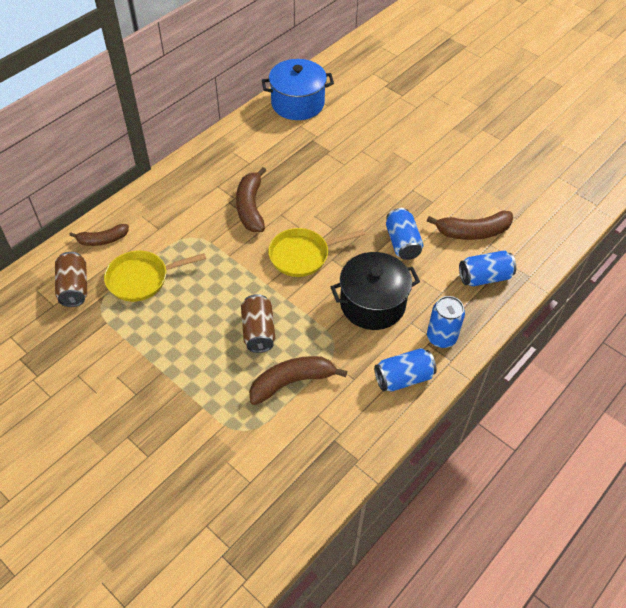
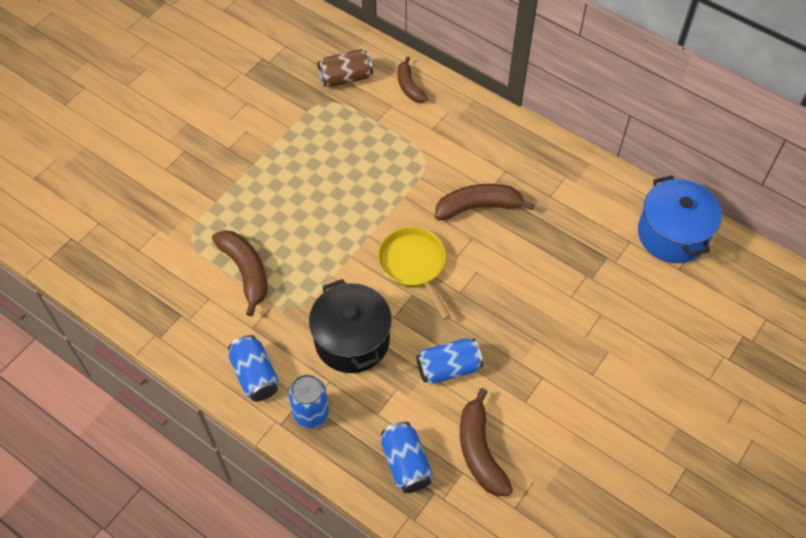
camera: 85 degrees right, 5 degrees up
(142, 279) = (363, 128): yellow pan -> none
(258, 331) = (306, 235): brown can -> none

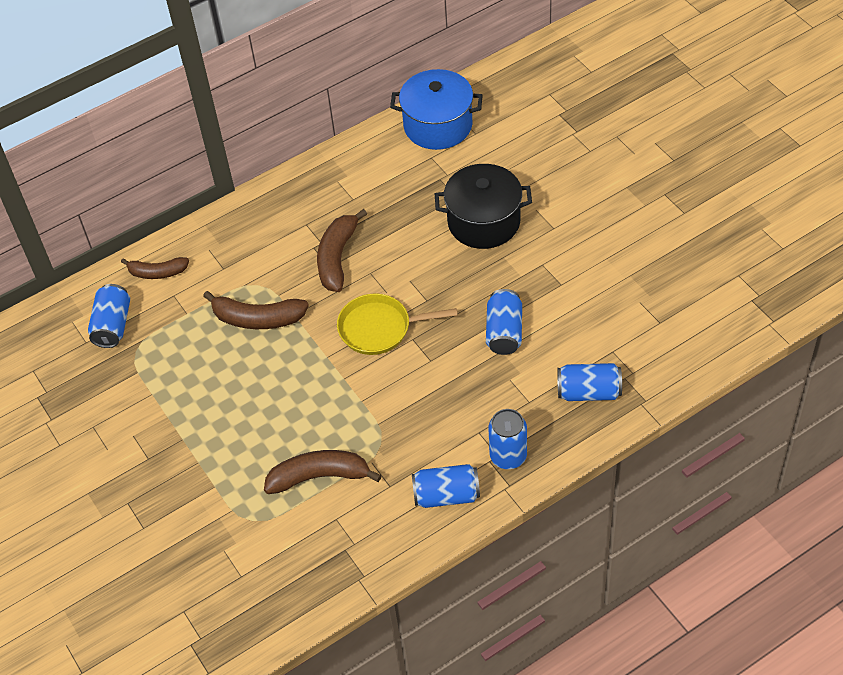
camera: 65 degrees left, 5 degrees down
(346, 78) = (112, 325): brown can -> blue can
(352, 340) = (441, 402): black pot -> black pot (484, 222)
(480, 451) = (597, 332): brown banana -> brown banana (257, 319)

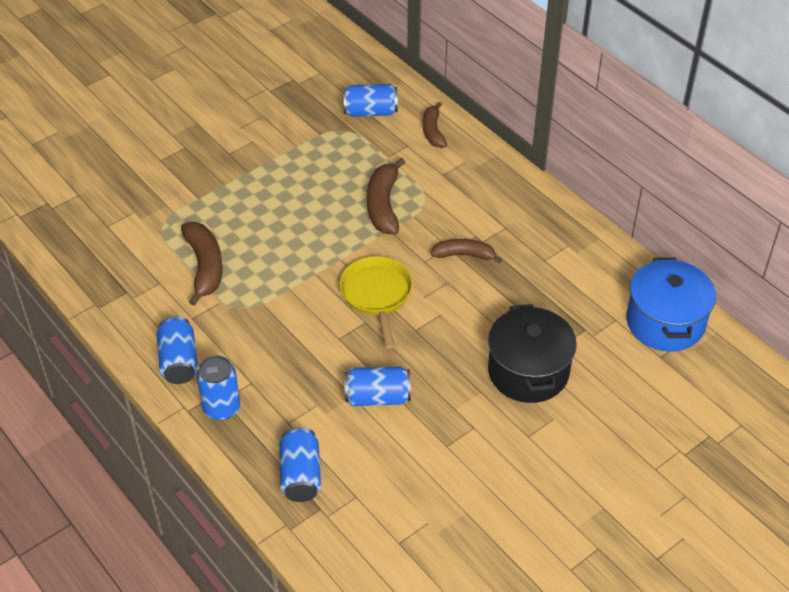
camera: 80 degrees right, 5 degrees down
(337, 257) = (464, 255): brown banana -> brown banana, size x0.66

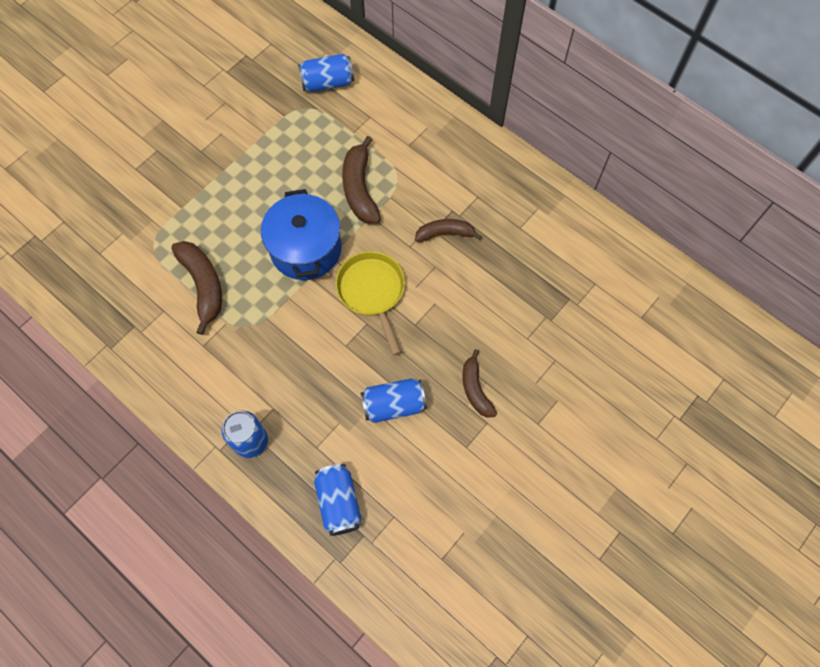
camera: 10 degrees left, 20 degrees up
(179, 361) = (200, 396): blue can -> none
(433, 131) = (391, 97): brown banana -> brown banana (475, 389)
(528, 371) = (526, 353): black pot -> none
(665, 322) = (639, 279): blue pot -> blue pot (305, 249)

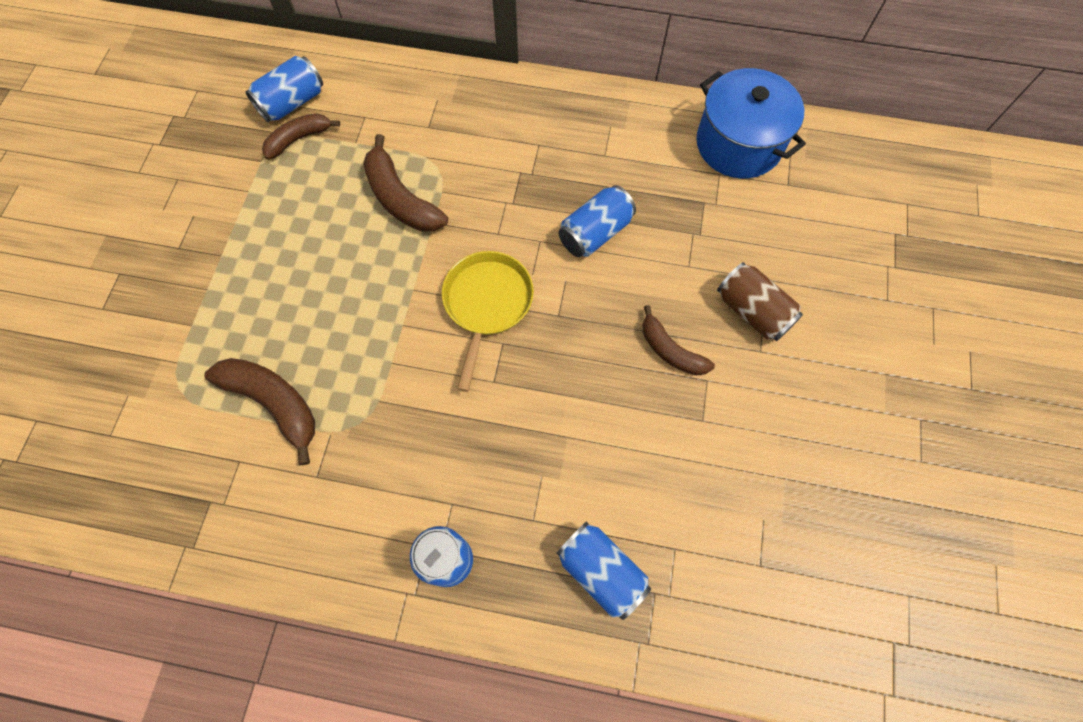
camera: 30 degrees left, 0 degrees up
(305, 249) = (378, 296): blue pot -> blue pot (738, 144)
(372, 292) = (487, 304): yellow pan -> yellow pan turned 60 degrees clockwise
(393, 405) = (592, 419): blue can -> blue can (595, 233)
(445, 233) = (529, 200): brown banana -> brown banana (299, 139)
(551, 394) = (752, 311): none -> brown can

